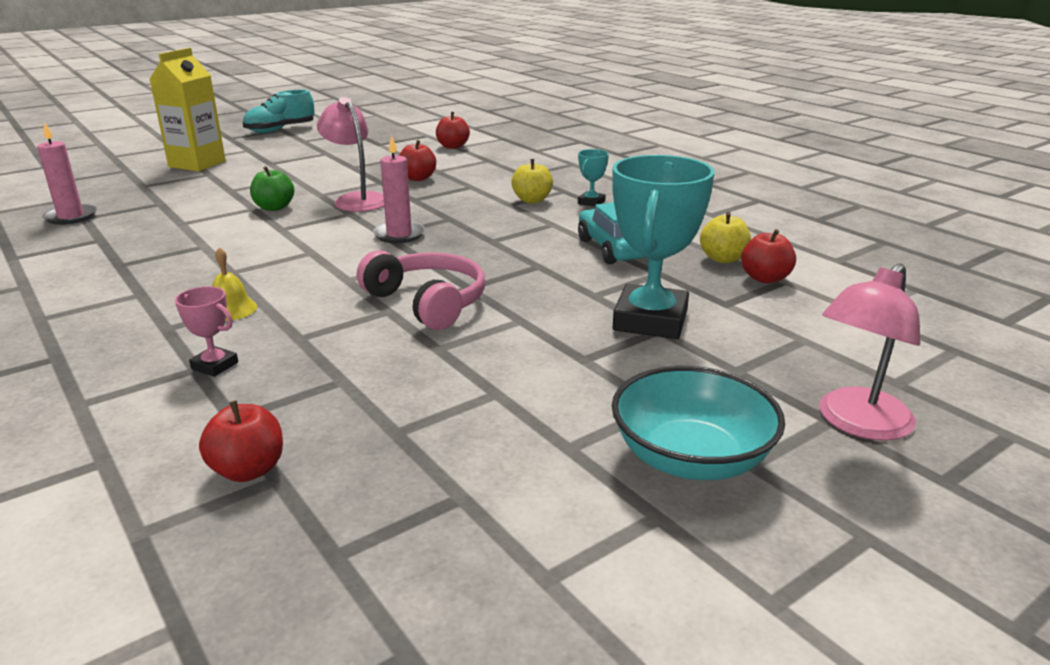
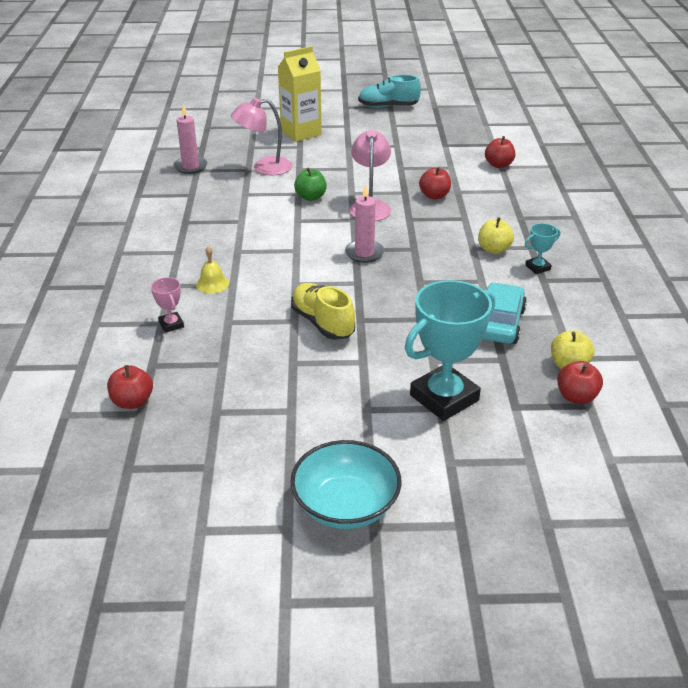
camera: 35 degrees right, 10 degrees up
(428, 302) = (323, 323): pink headphones -> yellow shoe
(857, 424) = (474, 536): pink lamp -> pink lamp (264, 167)

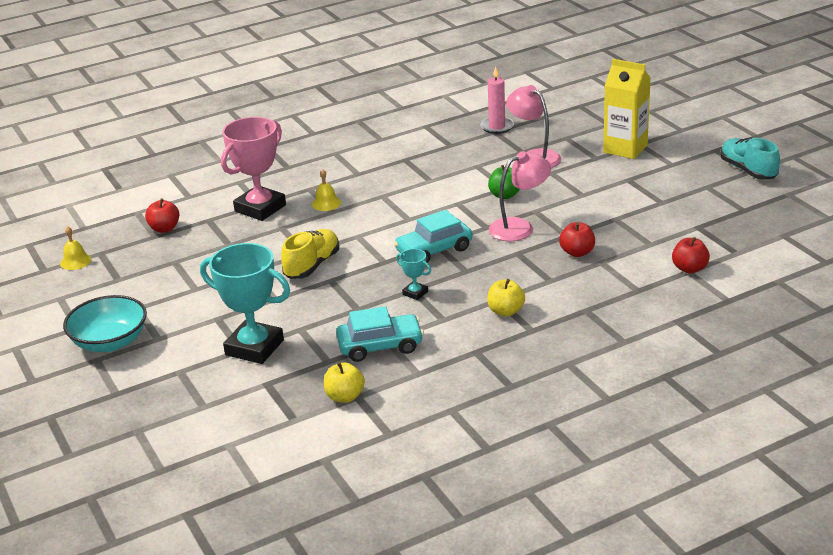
camera: 65 degrees right, 5 degrees down
(123, 495) = (75, 261): none -> yellow bell
(171, 324) = (260, 208): pink trophy -> pink trophy, size x2.23
(364, 253) = (434, 250): pink candle -> turquoise car
(537, 267) = (495, 343): turquoise trophy -> turquoise trophy (415, 293)
(576, 397) = (301, 410): red apple -> none

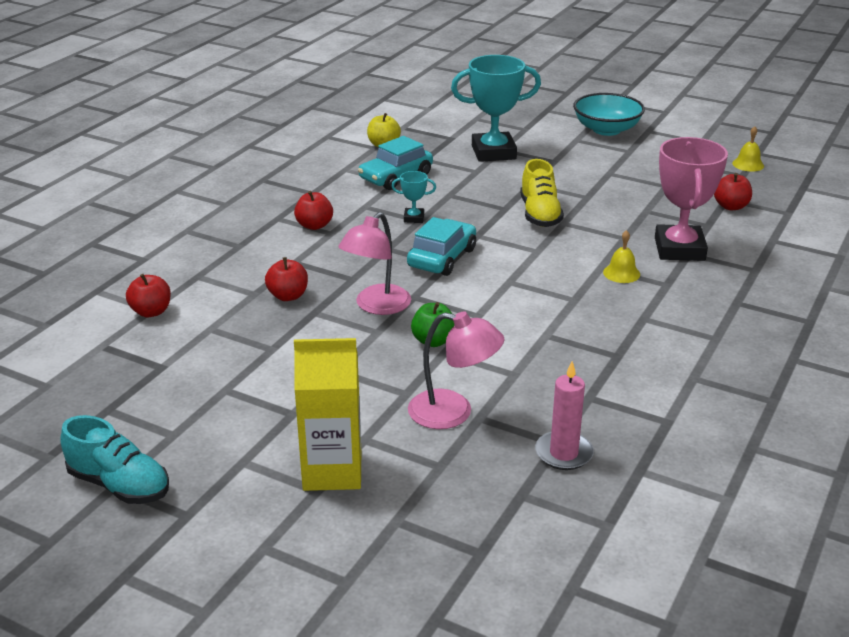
camera: 145 degrees right, 0 degrees up
(506, 311) = (314, 225): yellow apple -> red apple

